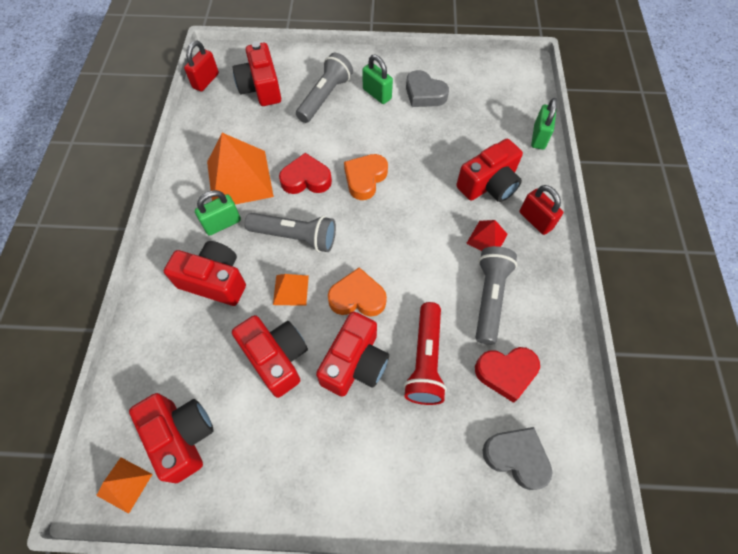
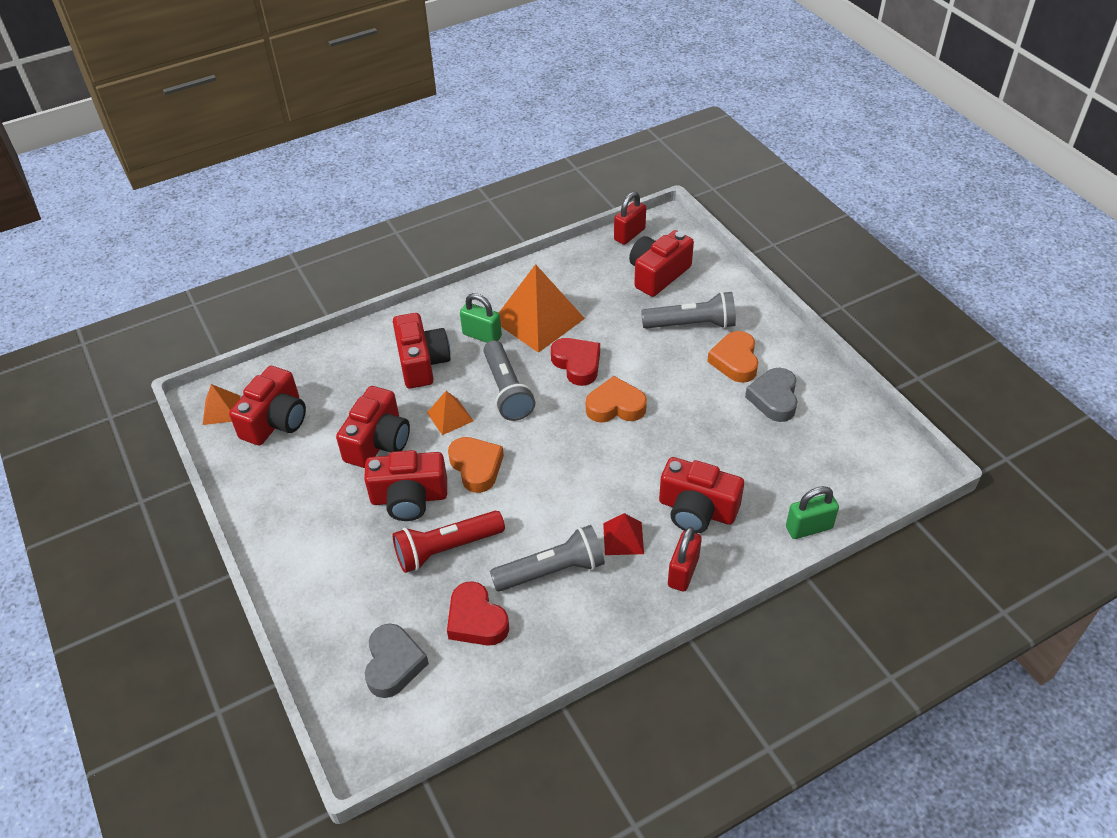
camera: 60 degrees right, 15 degrees down
(206, 81) = (629, 234): red padlock -> red padlock turned 45 degrees counterclockwise
(377, 94) = (735, 361): green padlock -> orange heart

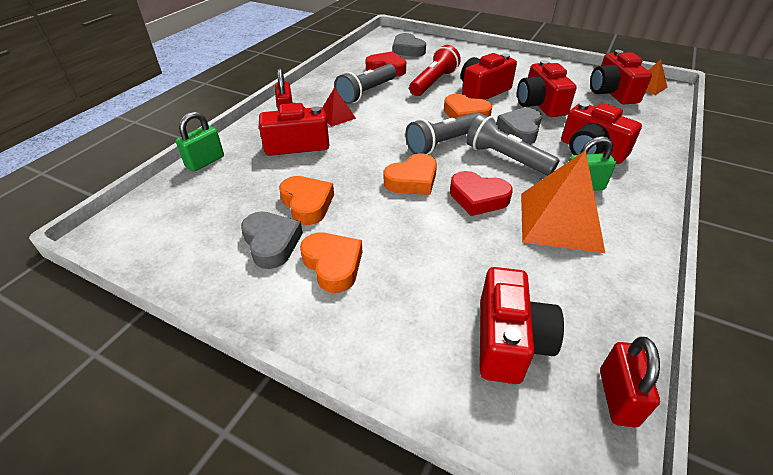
camera: 145 degrees right, 5 degrees down
(450, 416) = (520, 130): orange pyramid -> grey heart
(691, 325) = (409, 287): grey flashlight -> grey flashlight (443, 143)
(726, 424) = (307, 204): none -> orange heart

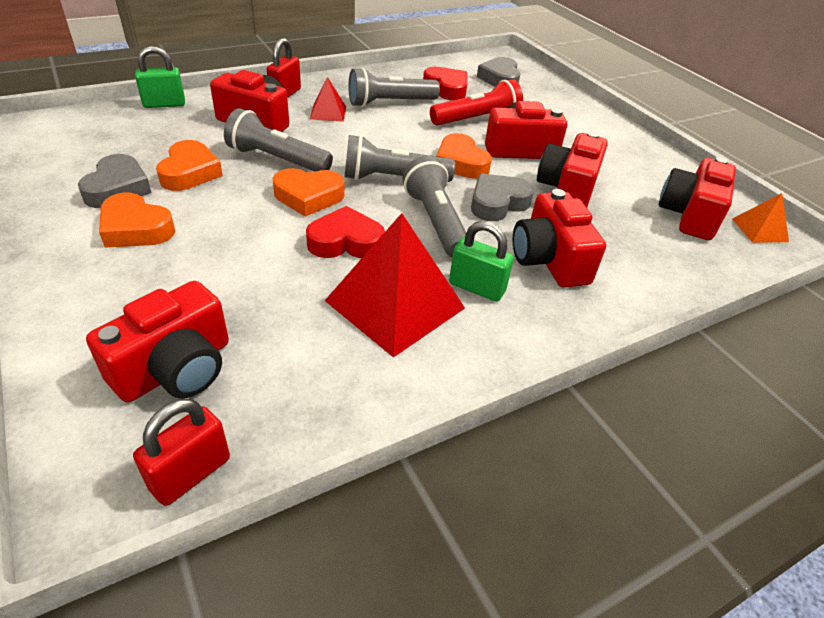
camera: 30 degrees right, 0 degrees up
(333, 265) = (136, 228): orange heart -> orange heart turned 120 degrees clockwise
(353, 165) = (277, 160): none -> grey flashlight
(478, 198) = (346, 242): red heart -> red heart turned 120 degrees clockwise
(560, 221) = (394, 304): orange pyramid -> red pyramid

